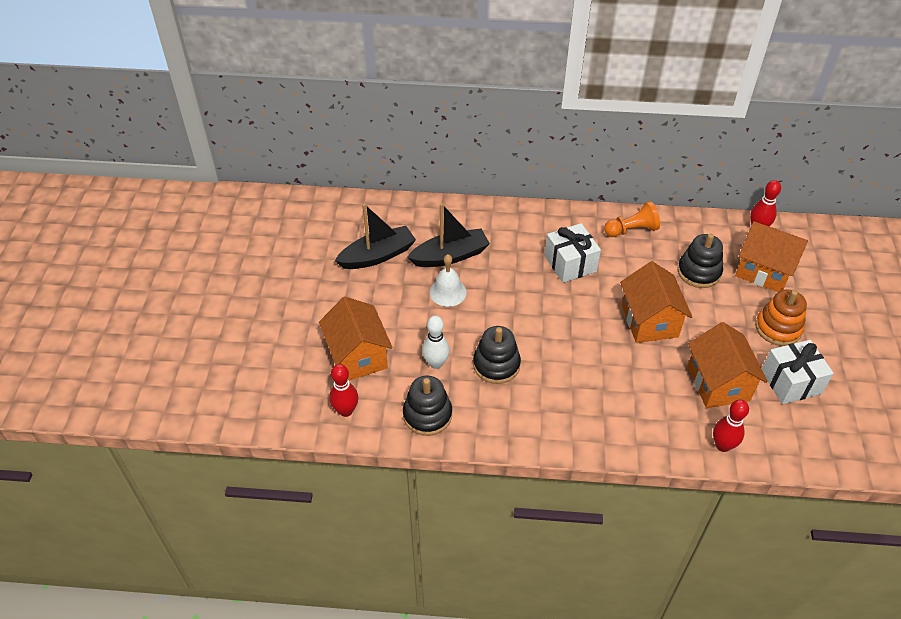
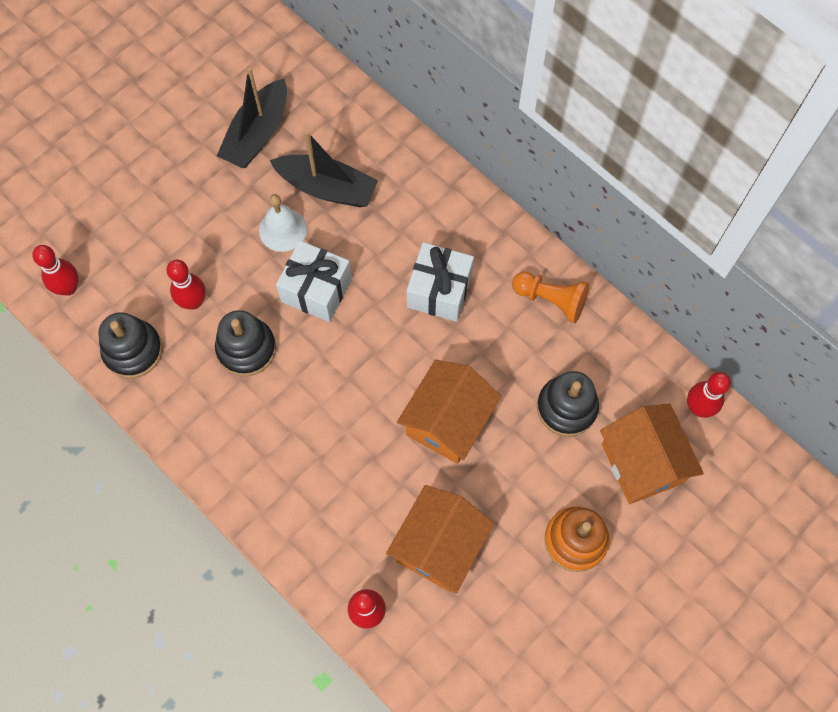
camera: 40 degrees right, 20 degrees up
(358, 356) = (132, 237): orange house -> none
(377, 256) = (257, 134): black boat -> black boat turned 105 degrees clockwise
(436, 363) = (193, 302): white bowling pin -> red bowling pin
(791, 382) = (516, 608): white gift -> white gift (316, 290)

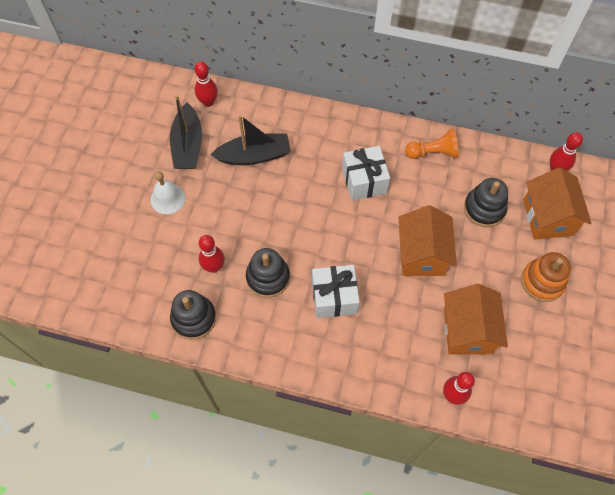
camera: 30 degrees left, 5 degrees down
(68, 288) = (123, 302): red bowling pin -> red bowling pin (208, 102)
(283, 229) = (243, 194): white bell -> white bell (168, 198)
(316, 290) = (288, 219): white gift -> white gift (334, 297)
(642, 463) = (547, 217): orange house -> orange house turned 45 degrees clockwise

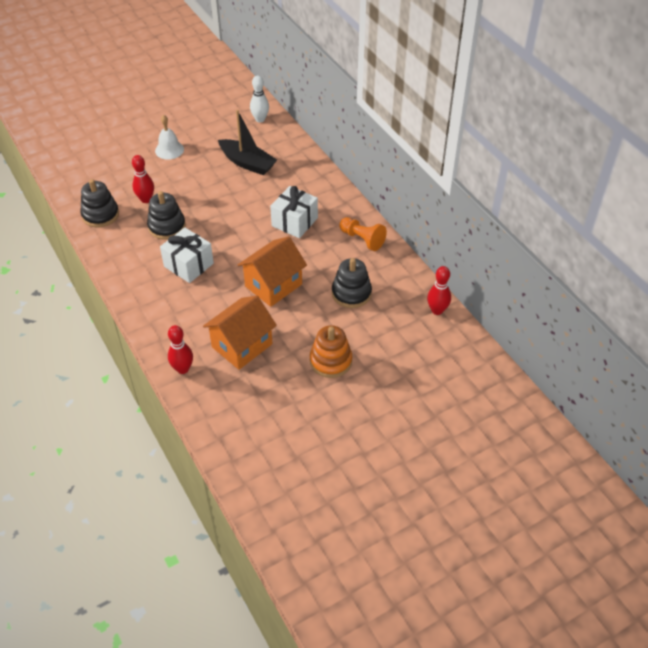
camera: 45 degrees right, 15 degrees down
(188, 145) = (217, 132): black boat -> none
(208, 102) = (260, 119): red bowling pin -> white bowling pin
(547, 217) = (389, 331): orange house -> none

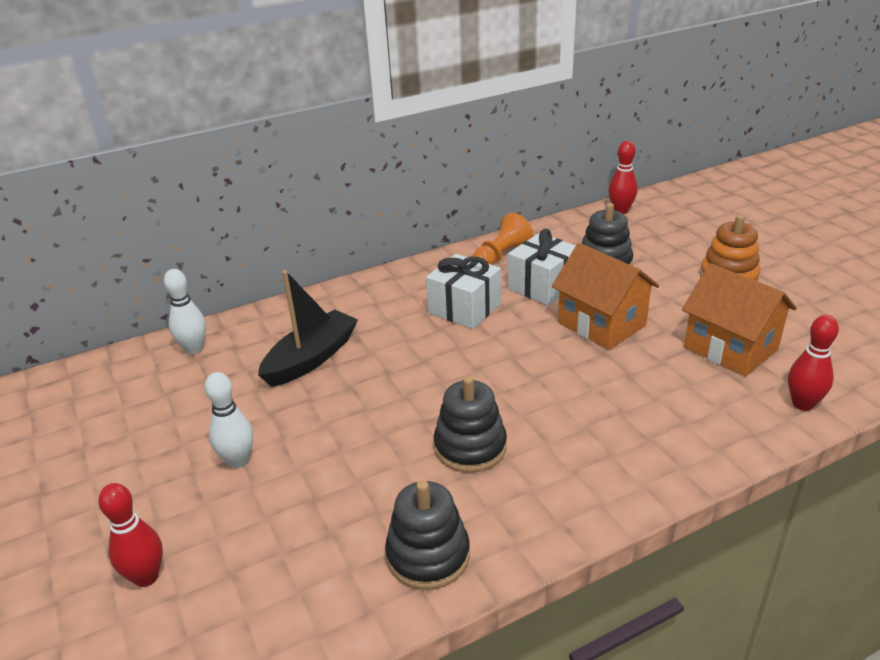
camera: 85 degrees left, 15 degrees down
(146, 199) = (387, 484): red bowling pin -> red bowling pin (146, 577)
(169, 150) = (238, 460): white bell -> white bowling pin
(188, 265) = (569, 412): white gift -> white gift (543, 286)

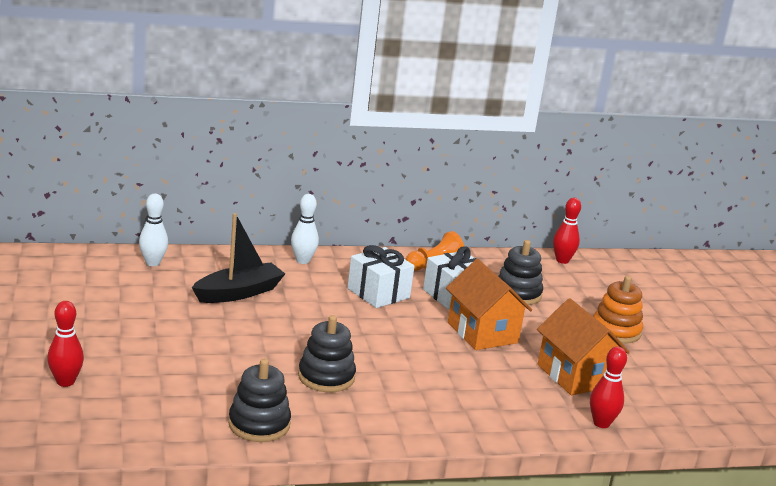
camera: 10 degrees right, 10 degrees down
(238, 460) = (154, 338): white bowling pin -> white bowling pin (302, 260)

